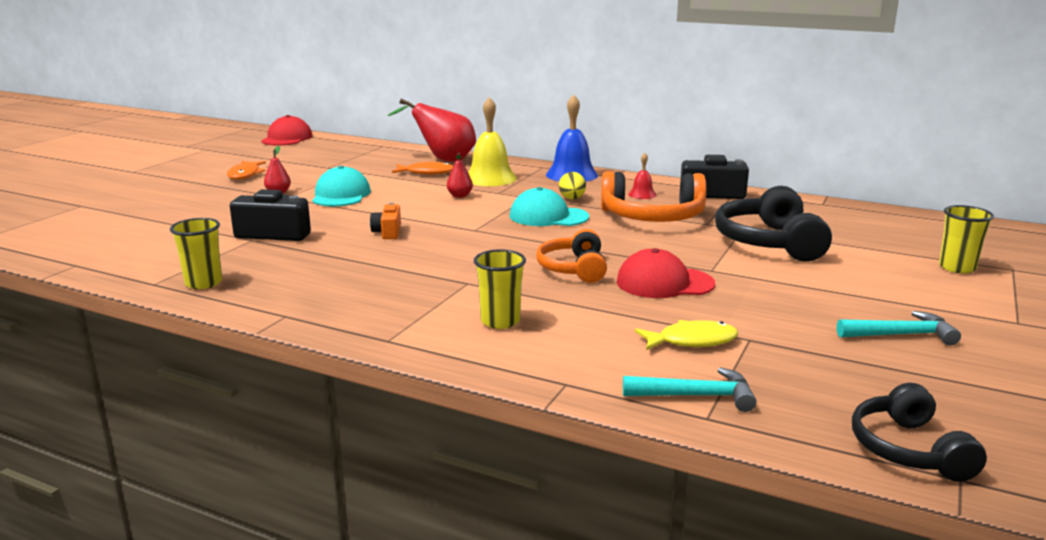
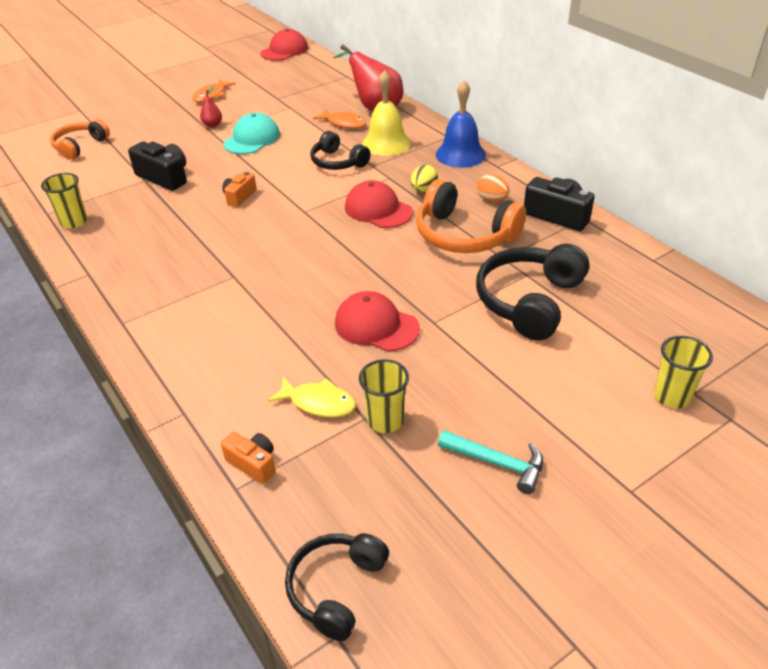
camera: 30 degrees right, 20 degrees up
(460, 196) = (337, 162): red pear -> black headphones
(500, 321) = (210, 329): yellow cup -> yellow cup (385, 420)
(548, 216) = (378, 209): turquoise cap -> red cap
(573, 269) = (325, 284): orange headphones -> orange headphones (80, 146)
(642, 194) = (492, 199): red bell -> orange egg
(696, 396) = (253, 463): turquoise hammer -> orange camera

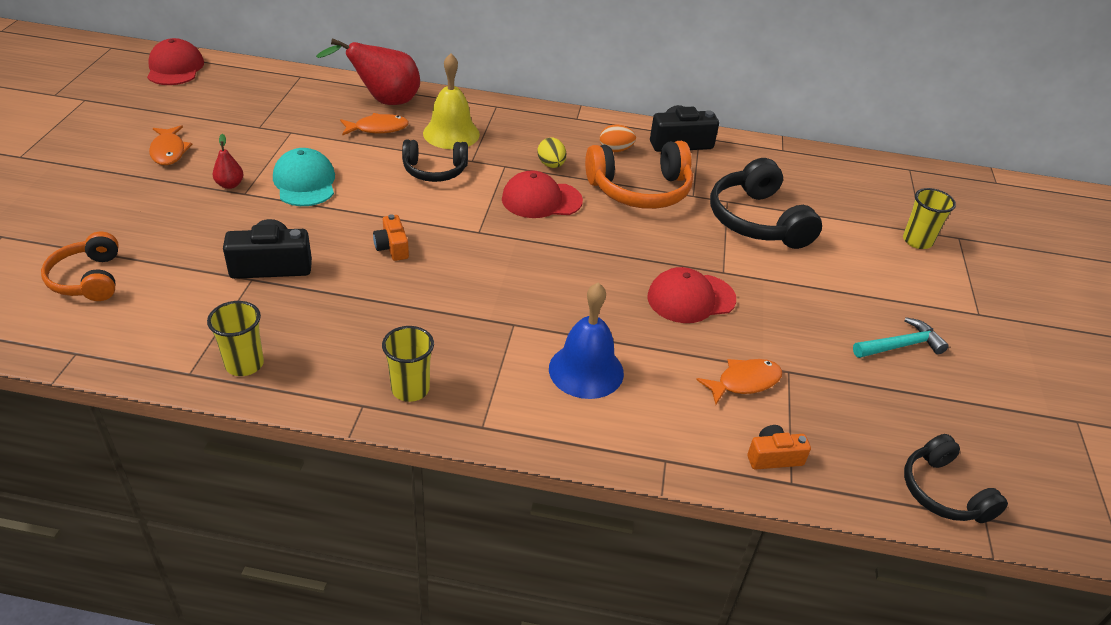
camera: 50 degrees left, 0 degrees up
(318, 403) = (744, 382): yellow fish -> orange fish
(385, 420) = (803, 364): yellow cup -> yellow cup (410, 389)
(460, 154) = (532, 119): blue bell -> blue bell (586, 370)

